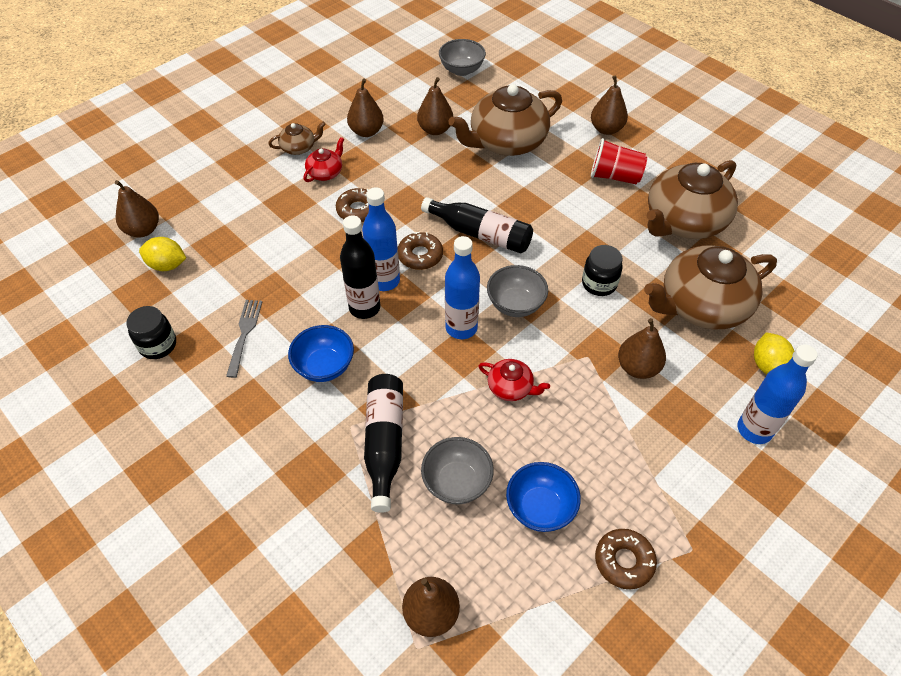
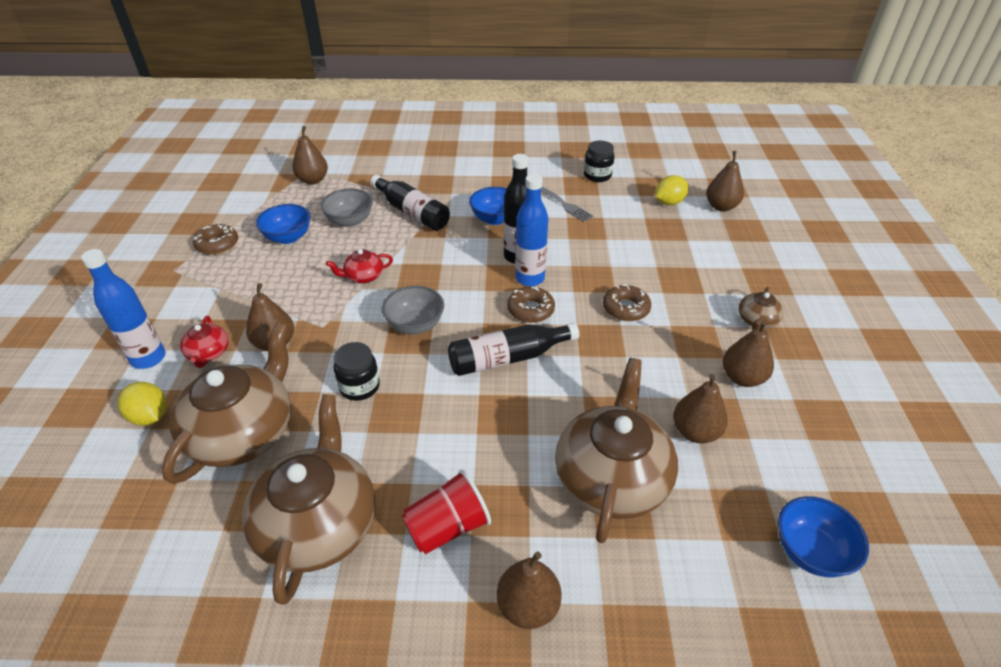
camera: 135 degrees right, 10 degrees down
(325, 172) = (699, 317): red teapot -> red teapot (208, 353)
(461, 70) = (810, 551): grey bowl -> blue bowl
(461, 328) = (437, 286): blue bottle -> none

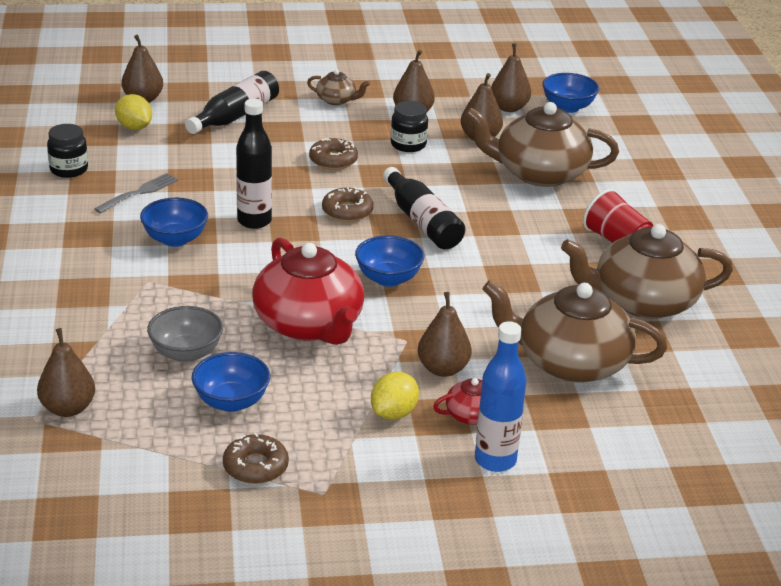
camera: 100 degrees left, 10 degrees down
(150, 416) = (576, 430): yellow lemon -> yellow lemon (394, 413)
(359, 387) = (488, 302): black jar -> black jar (408, 145)
(363, 276) = (309, 324): red teapot -> red teapot, size x2.20
(412, 212) = (161, 304): black bottle -> black bottle (235, 116)
(415, 325) = (388, 279): grey bowl -> blue bowl
(528, 606) = (660, 206): brown pear -> brown pear (509, 108)
(529, 278) = (294, 213): blue bottle -> none

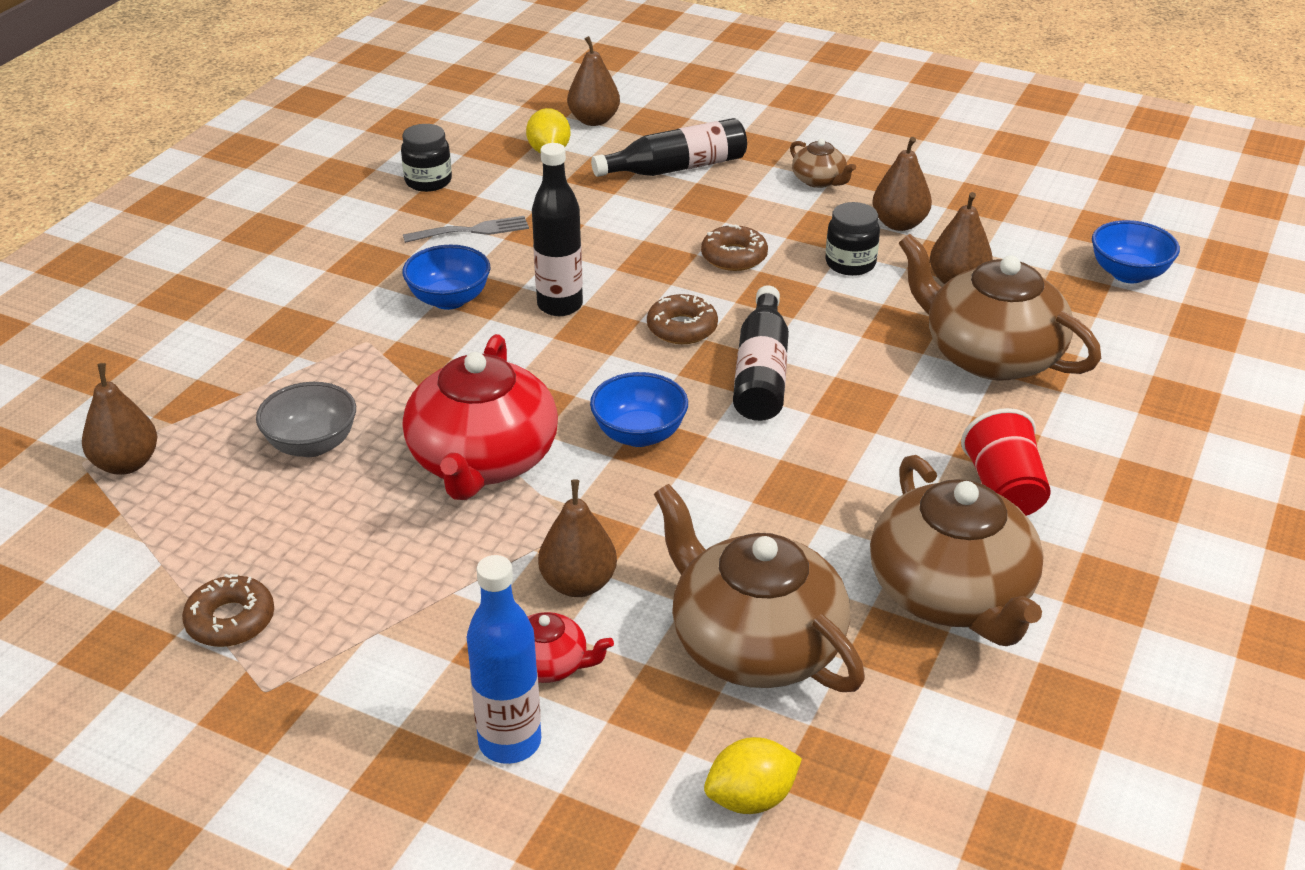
camera: 35 degrees right, 5 degrees up
(231, 402) = (293, 525): blue bowl -> none
(394, 413) = (456, 619): yellow lemon -> yellow lemon (751, 798)
(509, 108) = (1040, 251): brown pear -> none
(642, 301) = (951, 594): brown teapot -> brown teapot turned 135 degrees counterclockwise

